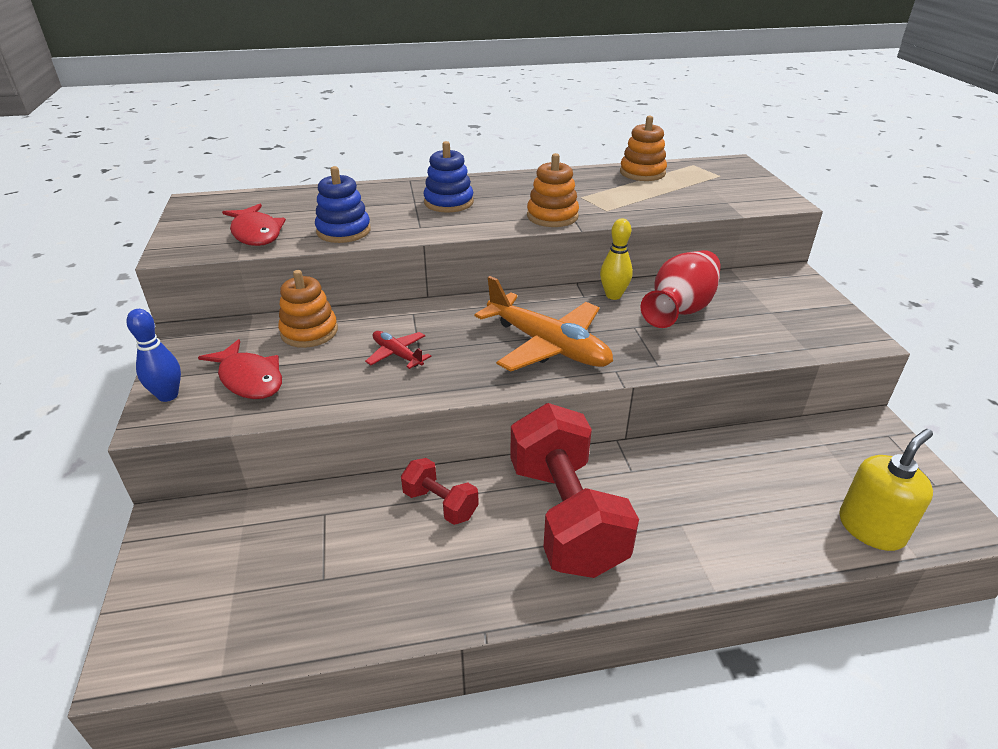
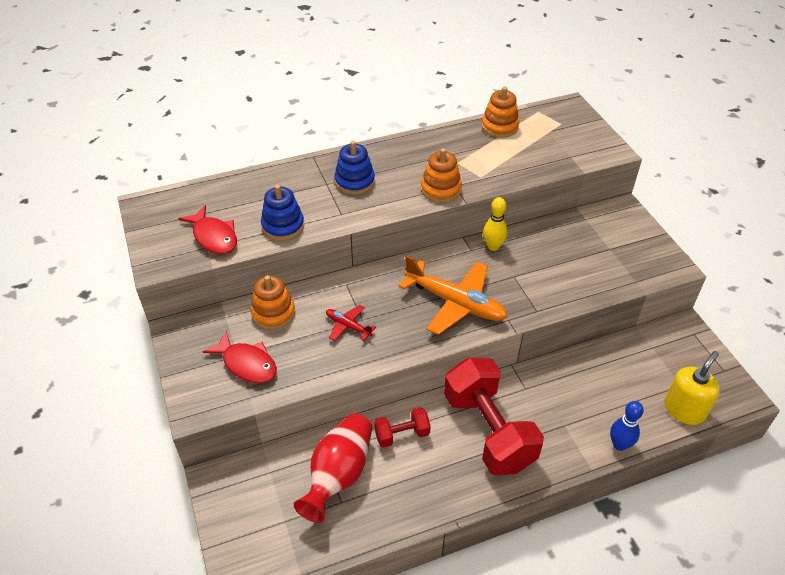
camera: 10 degrees left, 10 degrees up
(168, 395) = (193, 387): blue bowling pin -> blue bowling pin (619, 445)
(440, 504) = (402, 435): red dumbbell -> red dumbbell turned 45 degrees counterclockwise
(680, 309) = (544, 254): red vase -> red vase (338, 474)

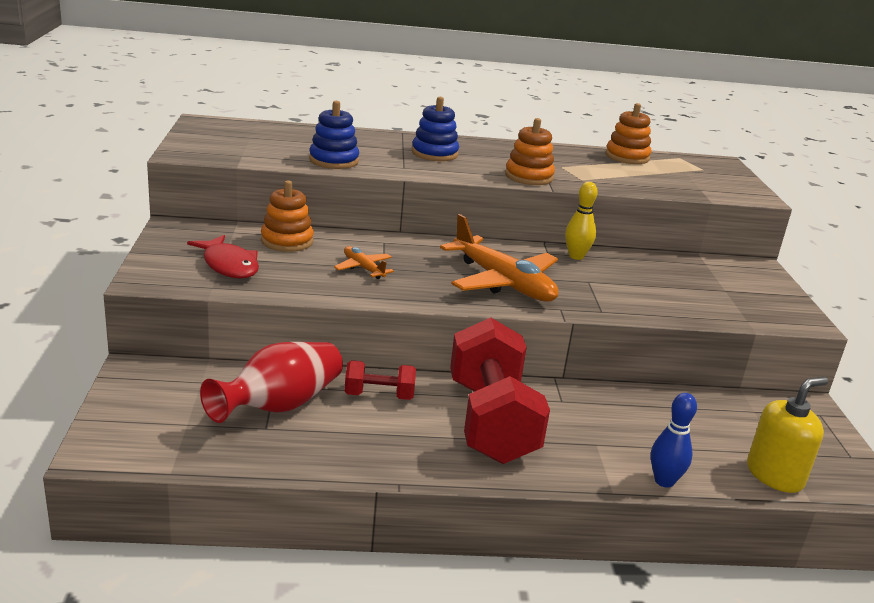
camera: 15 degrees right, 20 degrees down
(214, 237) = (255, 151): red fish -> none
(348, 326) = (363, 268): red plane -> orange plane

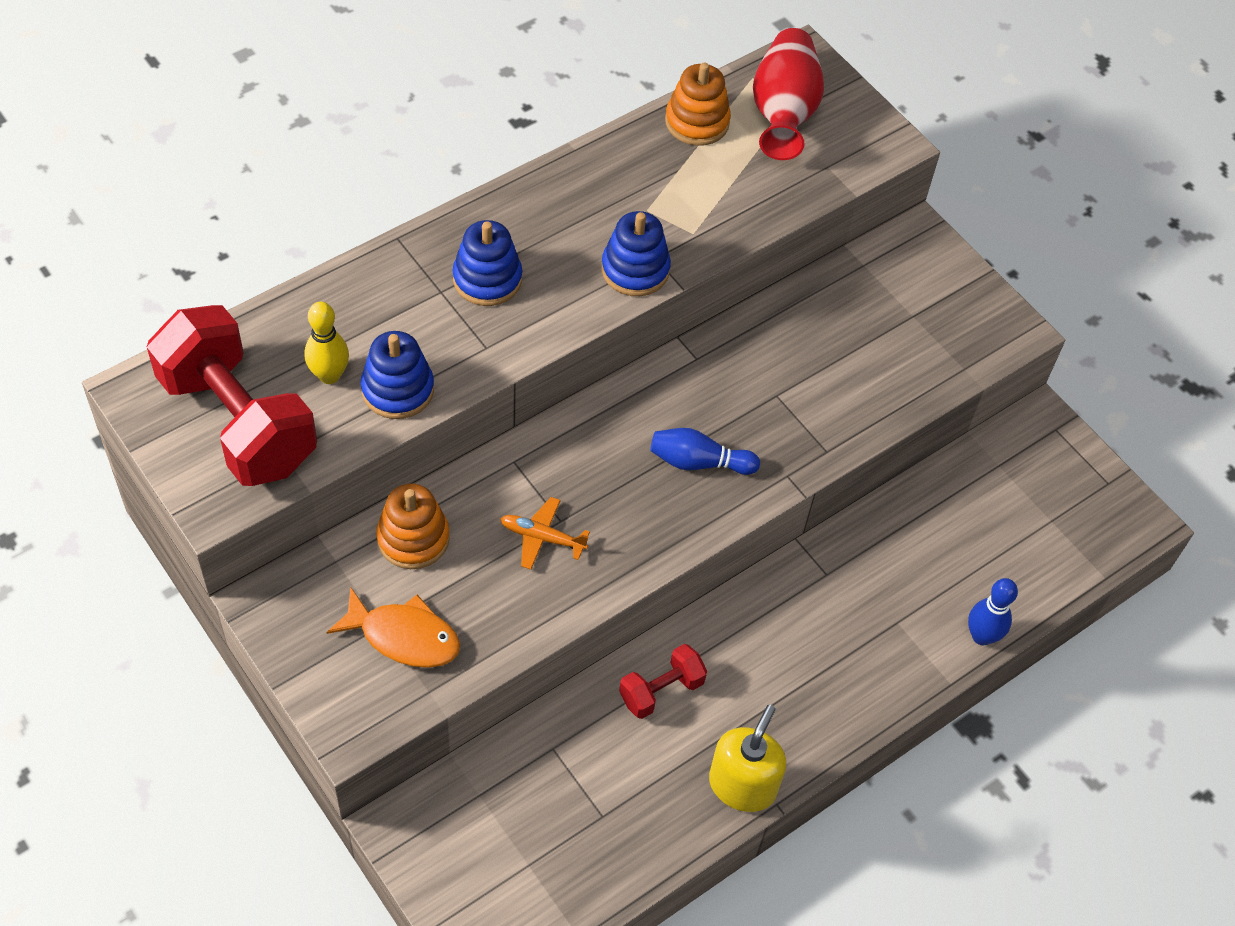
camera: 35 degrees left, 30 degrees up
(229, 265) = (403, 636): red fish -> orange fish
(279, 405) = (585, 775): red vase -> red vase (783, 112)
(491, 422) = (789, 656): red dumbbell -> red dumbbell (238, 422)
(503, 282) = (699, 462): orange plane -> blue bowling pin
(529, 177) = (635, 270): orange stacking toy -> blue stacking toy
(576, 256) = (730, 345): yellow bowling pin -> yellow bowling pin (329, 375)
(775, 475) = (1062, 560): yellow soap dispenser -> yellow soap dispenser (742, 785)

